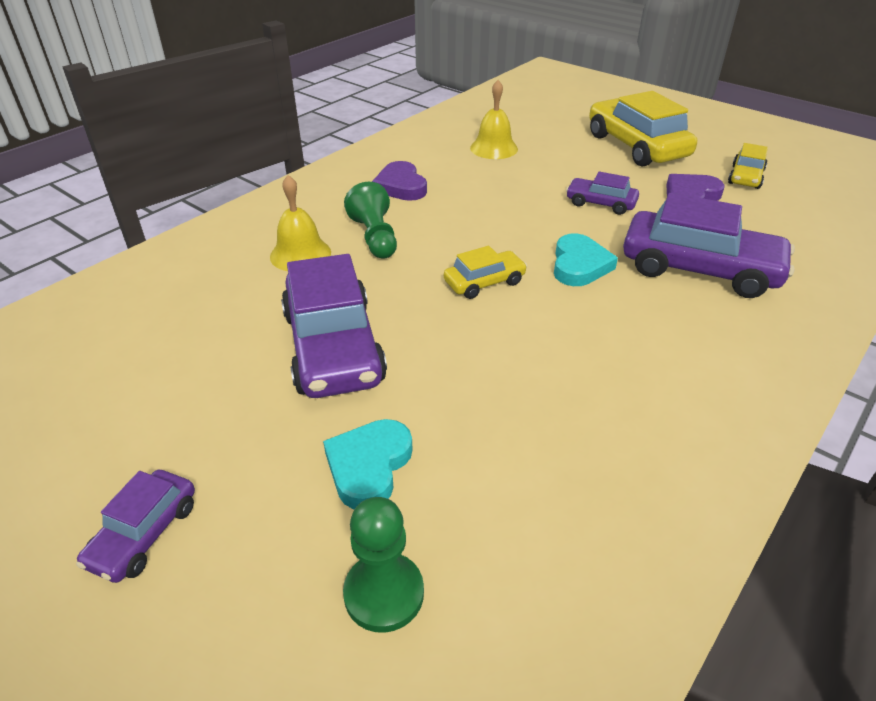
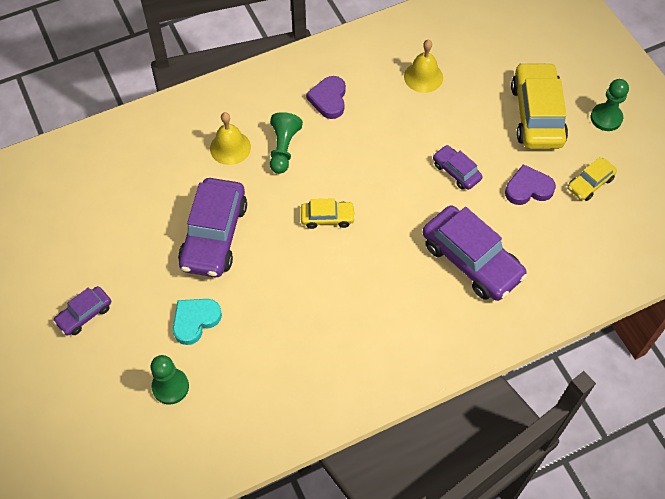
camera: 25 degrees right, 20 degrees up
(579, 265) = (396, 226): turquoise heart -> none
(703, 134) = (606, 118): none -> green pawn

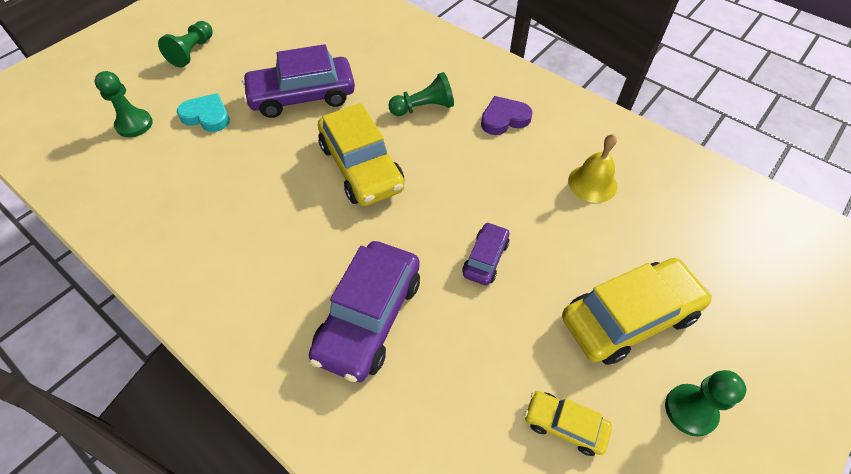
camera: 65 degrees right, 5 degrees down
(84, 314) = (192, 52): purple car -> green pawn
(230, 147) = (402, 73): yellow bell -> none
(327, 217) = (361, 167): yellow car -> yellow car, size x1.95
(528, 188) = (508, 346): purple heart -> none

